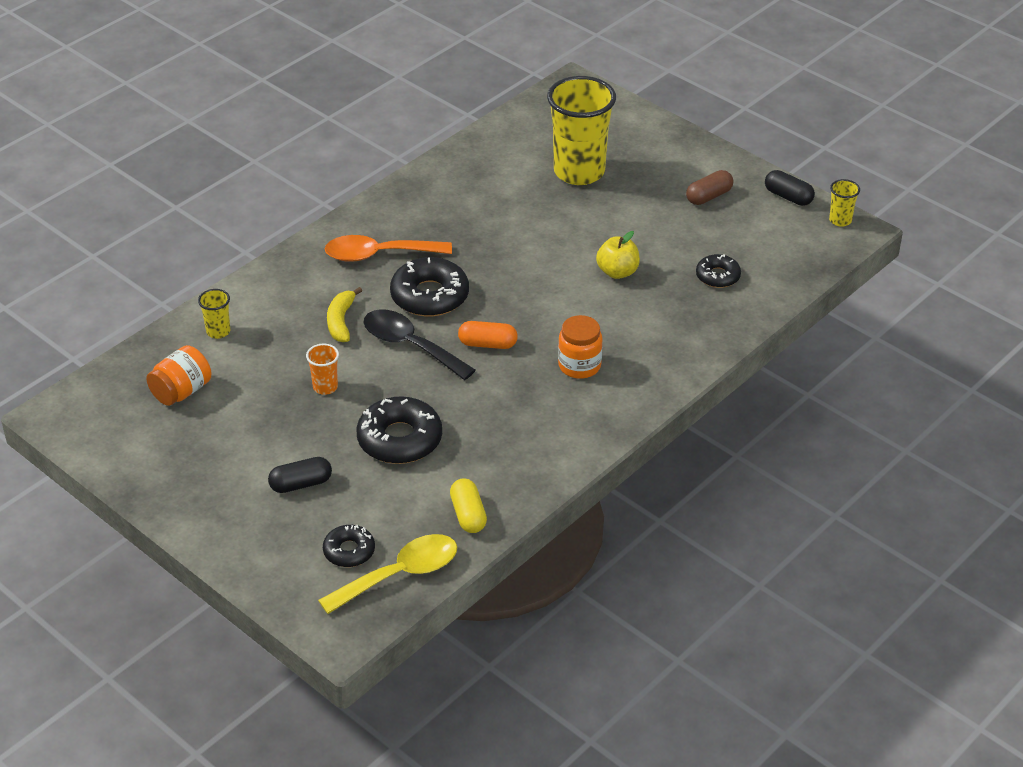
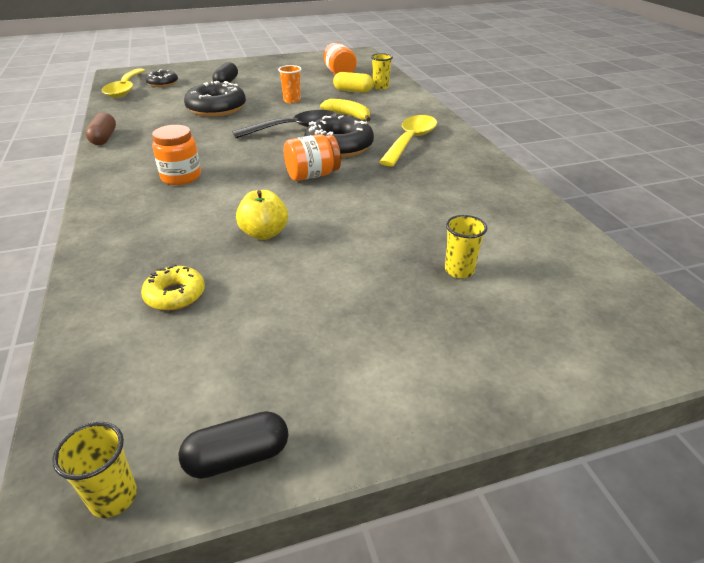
camera: 120 degrees right, 5 degrees down
(378, 255) = (410, 141): orange spoon -> yellow spoon
(468, 515) = (128, 110): yellow capsule -> yellow capsule (353, 91)
(488, 344) = (258, 152): orange capsule -> none
(505, 287) = (312, 175): none -> orange jar
(579, 172) = (459, 270): yellow cup -> yellow cup, size x0.43
(709, 196) = (321, 359): brown capsule -> brown capsule (104, 138)
(718, 276) = (175, 295): black donut -> yellow donut

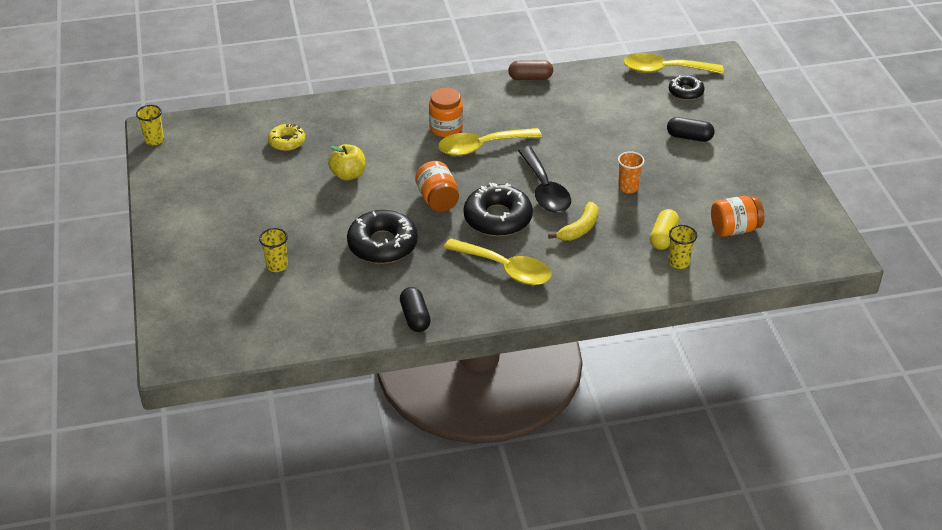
camera: 95 degrees right, 5 degrees up
(216, 108) = (604, 135): black donut -> black donut (382, 244)
(221, 157) = (481, 147): none -> yellow spoon
(237, 457) = (160, 172): black capsule -> black capsule (415, 317)

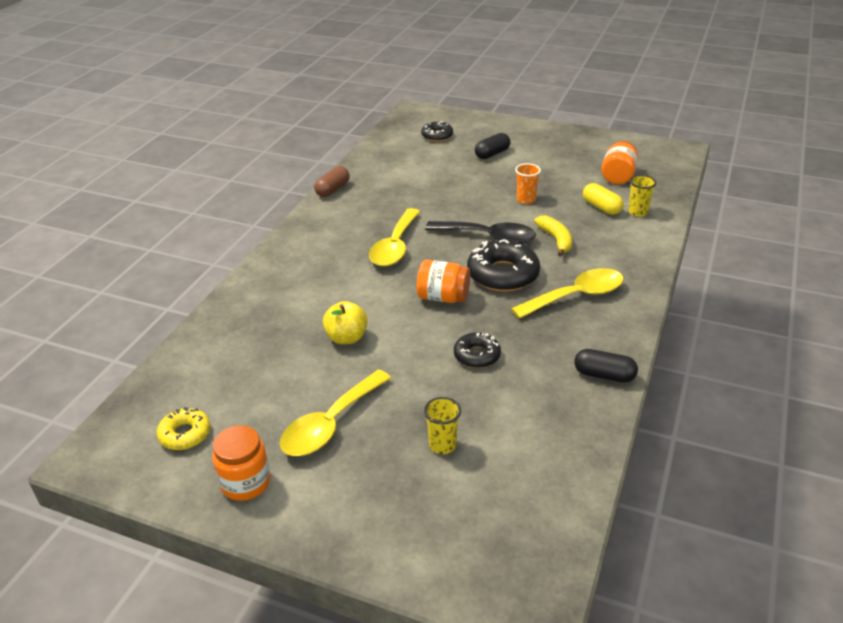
camera: 55 degrees left, 5 degrees down
(154, 140) = (106, 467): yellow cup -> none
(287, 142) = (244, 359): yellow donut -> yellow donut (185, 434)
(382, 244) = (477, 355): black donut -> black donut, size x0.57
(446, 128) = (346, 255): orange jar -> orange jar (245, 482)
(664, 70) = (400, 134): yellow spoon -> yellow spoon (330, 424)

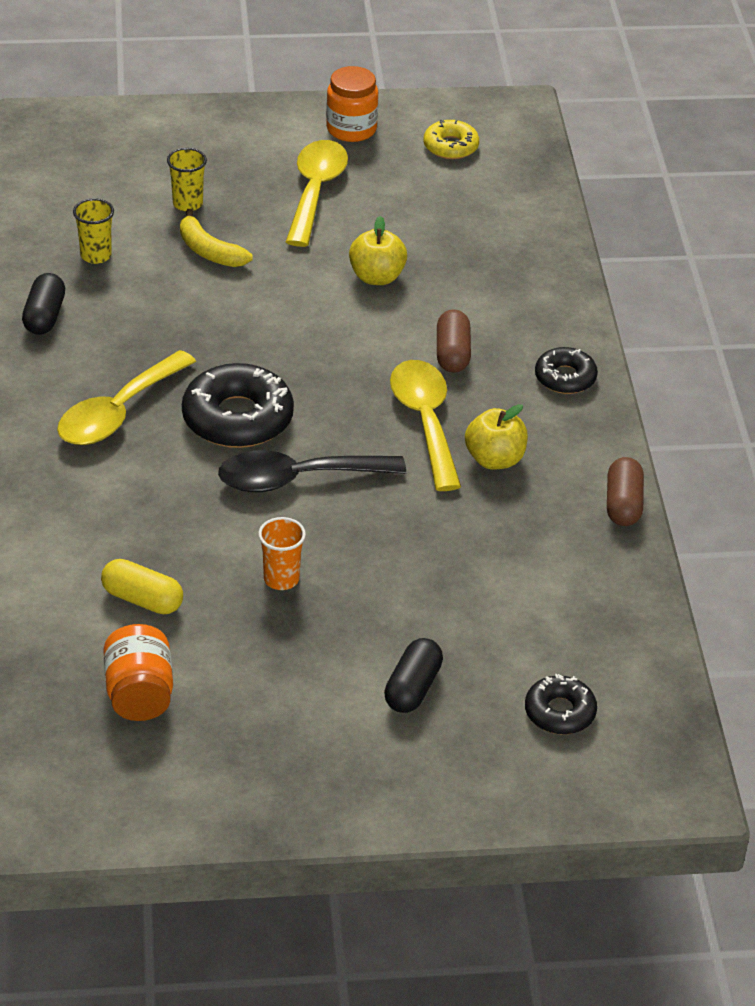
camera: 150 degrees right, 5 degrees up
(345, 277) = (452, 353): none -> brown capsule
(375, 221) = (495, 459): none -> yellow apple
(443, 297) = (297, 361): orange jar -> none
(477, 355) = (206, 299): black donut -> black donut (565, 378)
(556, 240) = (189, 504): yellow banana -> yellow banana (209, 251)
(604, 375) = (44, 316): black capsule -> black capsule turned 75 degrees counterclockwise
(637, 212) = (76, 606): yellow cup -> yellow cup (96, 255)

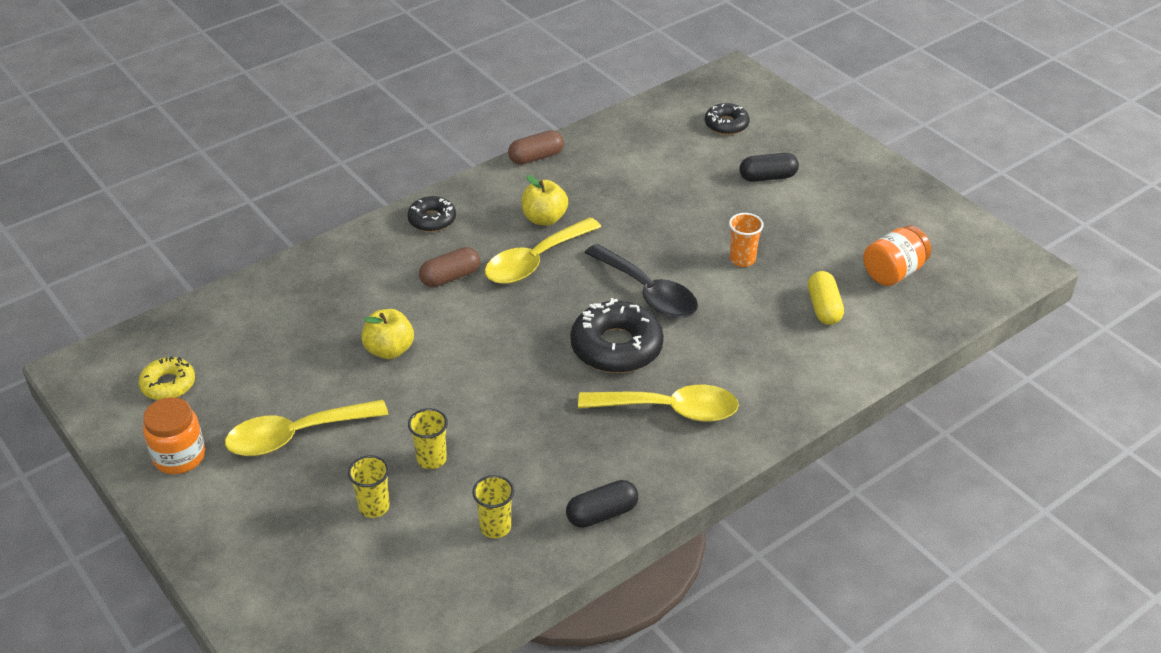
camera: 120 degrees left, 0 degrees up
(209, 251) = (431, 459): yellow banana -> yellow cup

